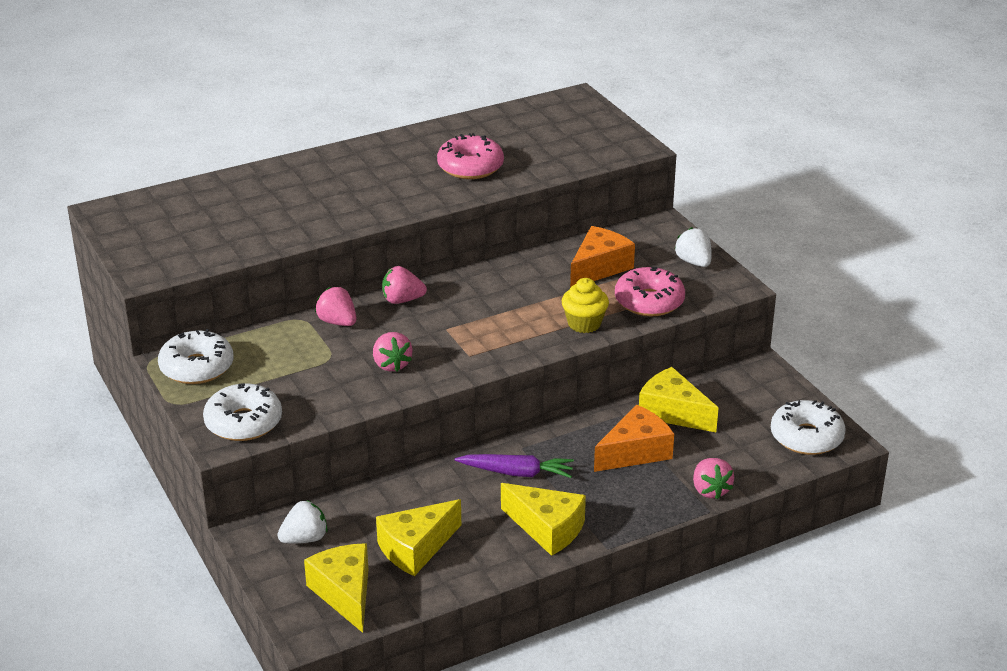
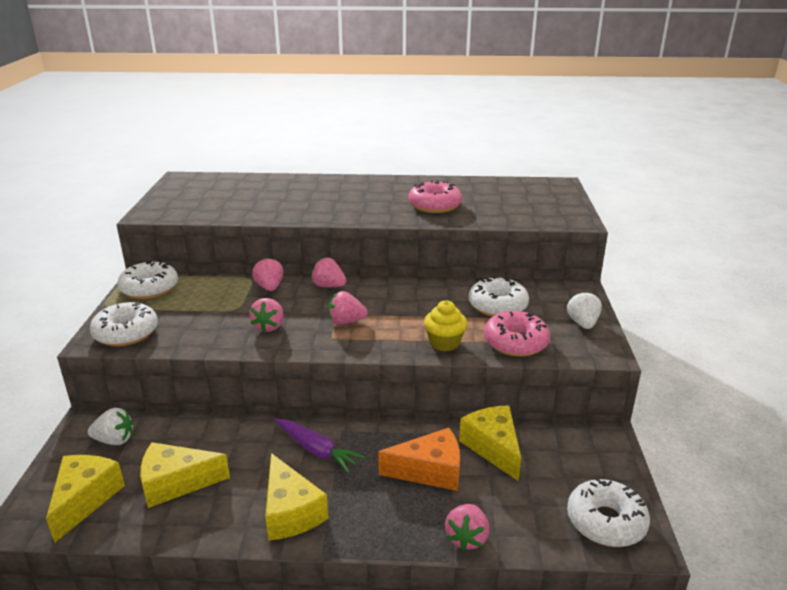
camera: 30 degrees right, 5 degrees down
(465, 333) = (346, 321): none -> pink strawberry
(599, 268) = (497, 306): orange cheese -> white donut

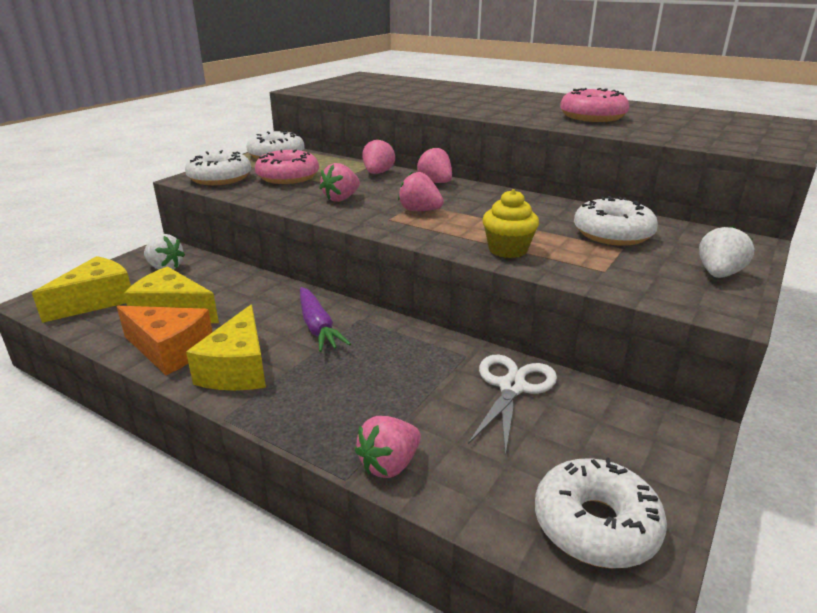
camera: 30 degrees right, 0 degrees up
(430, 471) = (413, 384): orange cheese -> orange cheese (170, 350)
(493, 447) = (512, 387): yellow cheese -> white scissors
(515, 342) = (600, 270): pink donut -> pink donut (288, 177)

